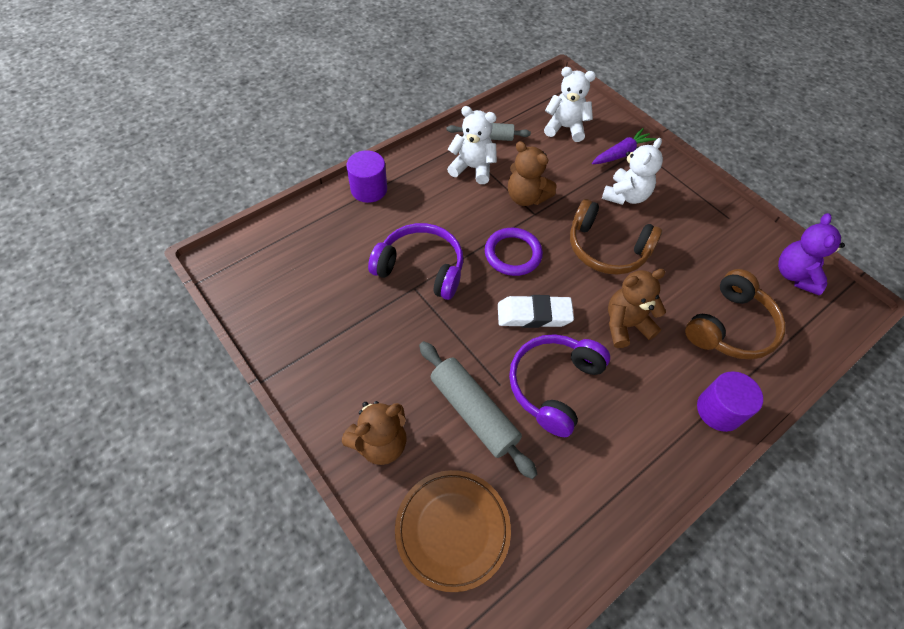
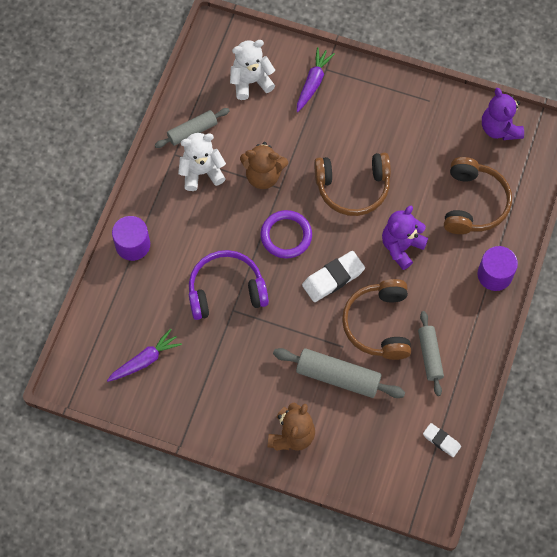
camera: 30 degrees left, 10 degrees up
(298, 284) = (145, 360): none -> purple carrot
(452, 530) = (374, 458): brown plate -> none
(547, 563) = (441, 441): none -> white eraser
(554, 385) = (379, 324): purple headphones -> brown headphones
(592, 452) = (430, 355): none -> grey rolling pin
(625, 196) = (340, 126): white teddy bear -> none
(625, 325) = (401, 247): brown teddy bear -> purple teddy bear

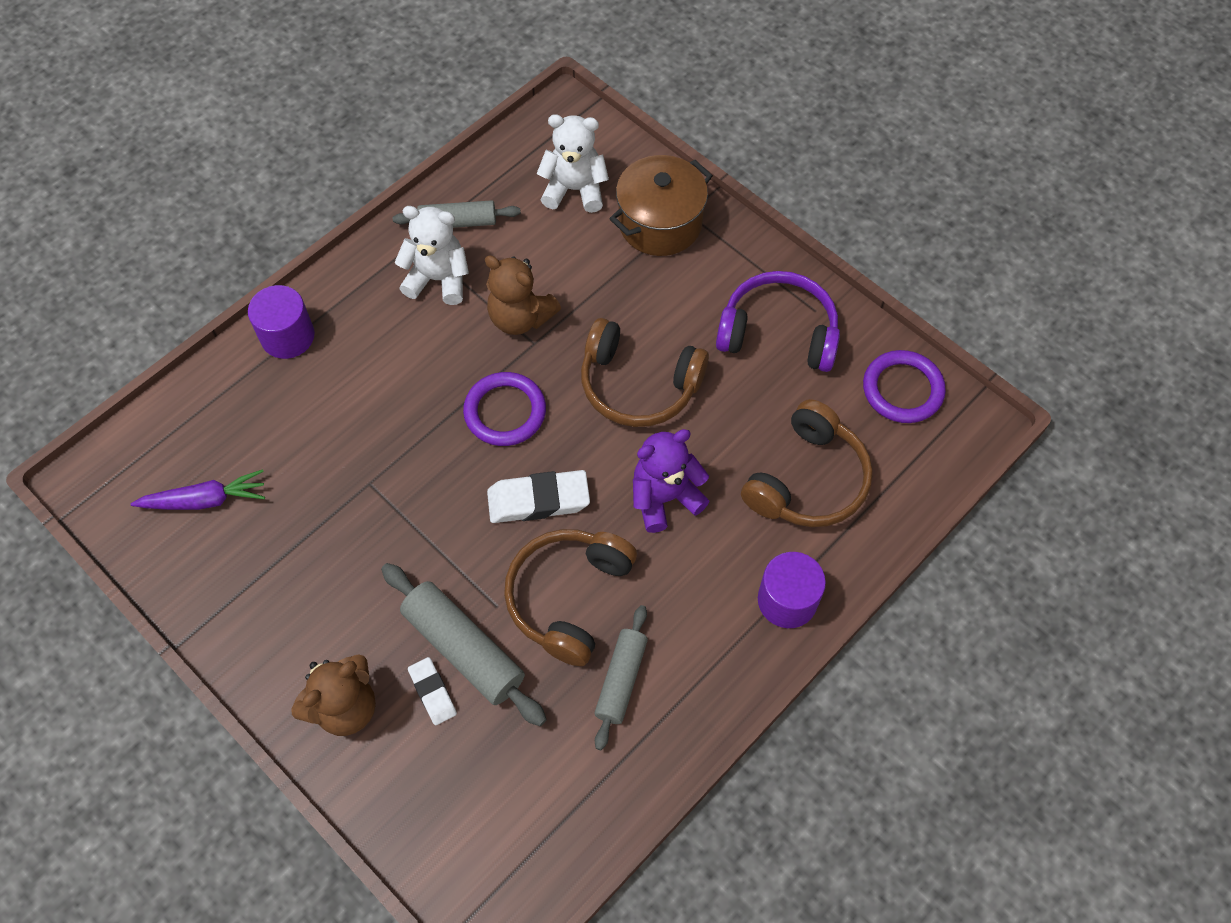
camera: 25 degrees right, 5 degrees down
(226, 290) = (376, 452): purple headphones -> purple headphones (778, 333)
(313, 82) = (660, 223): purple carrot -> brown pot
(441, 441) = (567, 825): white eraser -> white eraser (432, 692)
(499, 128) = (902, 389): purple teddy bear -> purple ring

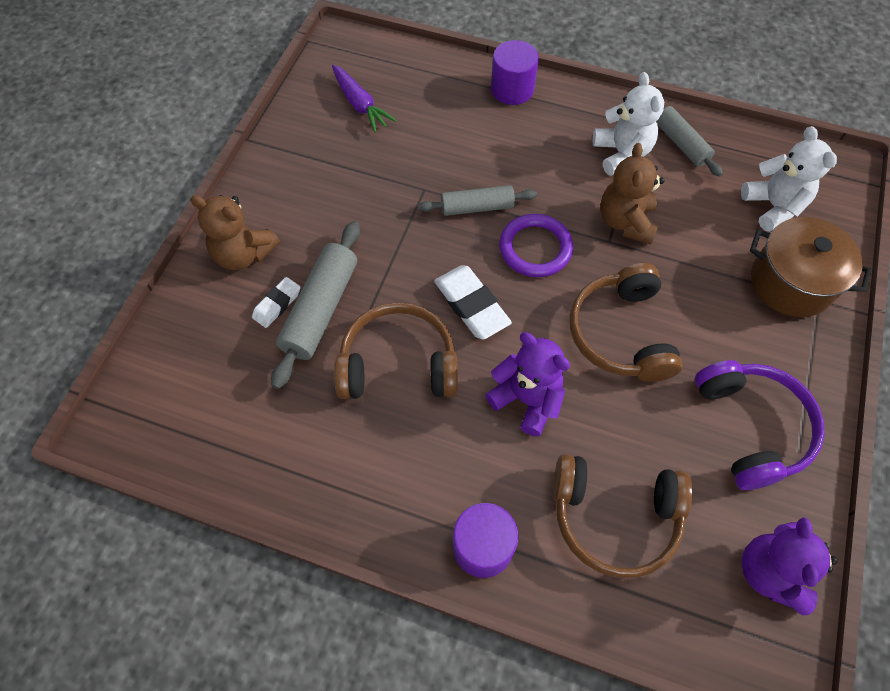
camera: 65 degrees right, 0 degrees up
(621, 680) = (344, 435): grey rolling pin -> grey rolling pin (477, 207)
(902, 389) = (770, 572): purple ring -> purple teddy bear

